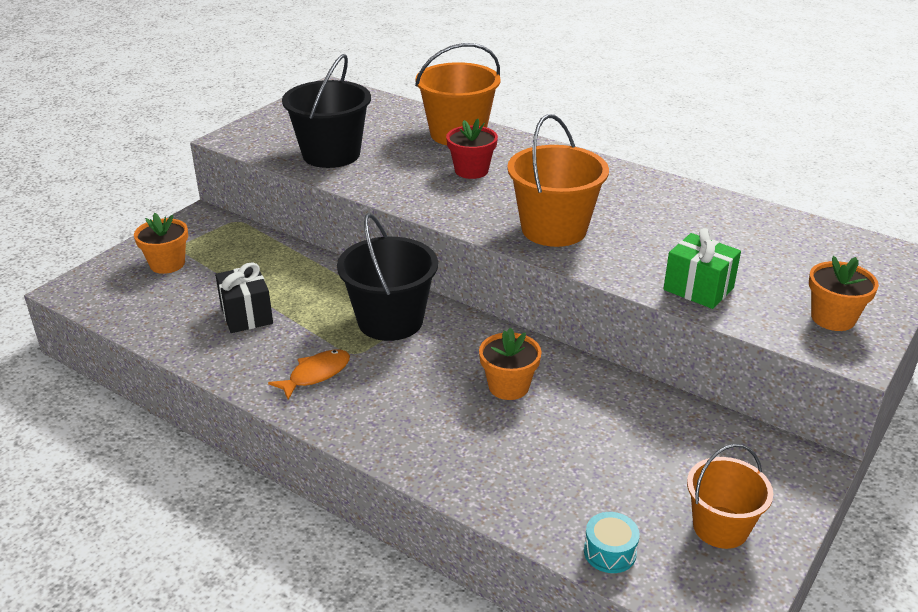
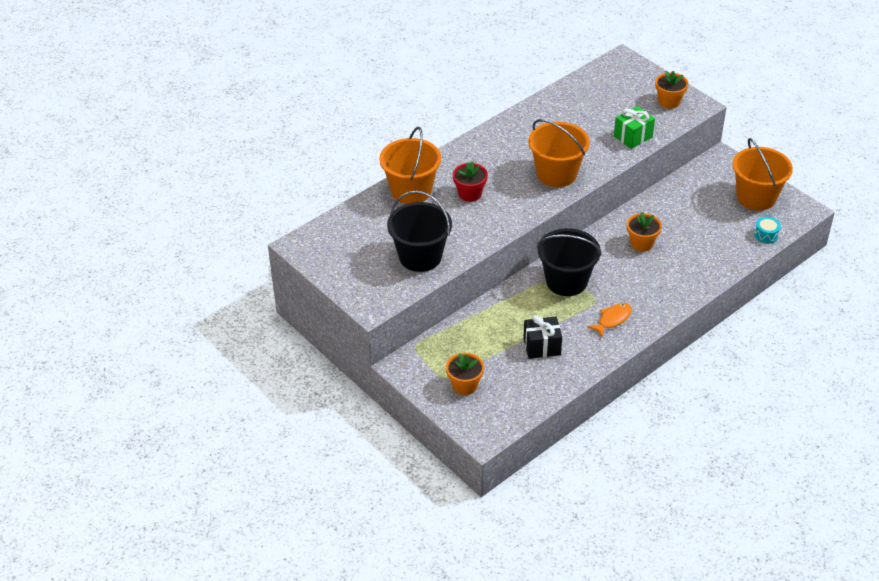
camera: 75 degrees left, 10 degrees up
(316, 374) = (612, 319): orange fish -> orange fish turned 75 degrees clockwise
(720, 527) = (756, 197): orange bucket -> orange bucket, size x1.54

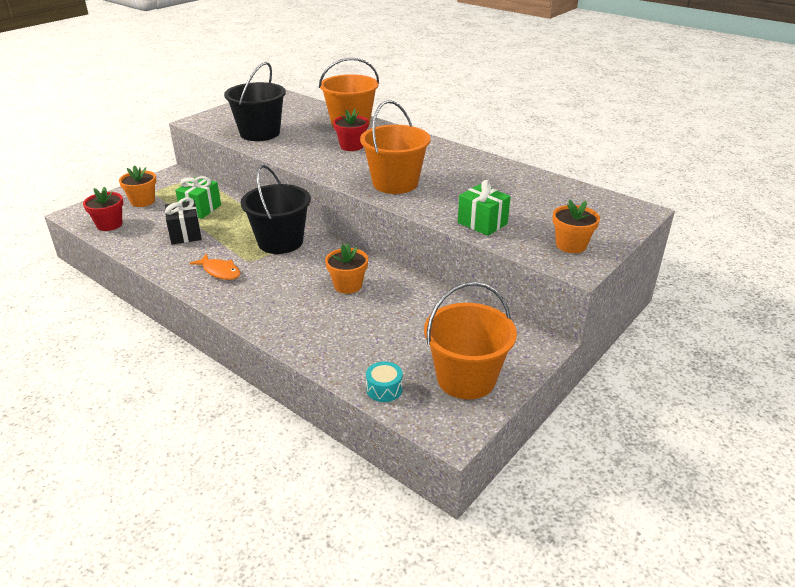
camera: 80 degrees right, 10 degrees down
(491, 338) = (200, 209): none -> green gift
(513, 406) = (109, 224): none -> red flower pot

